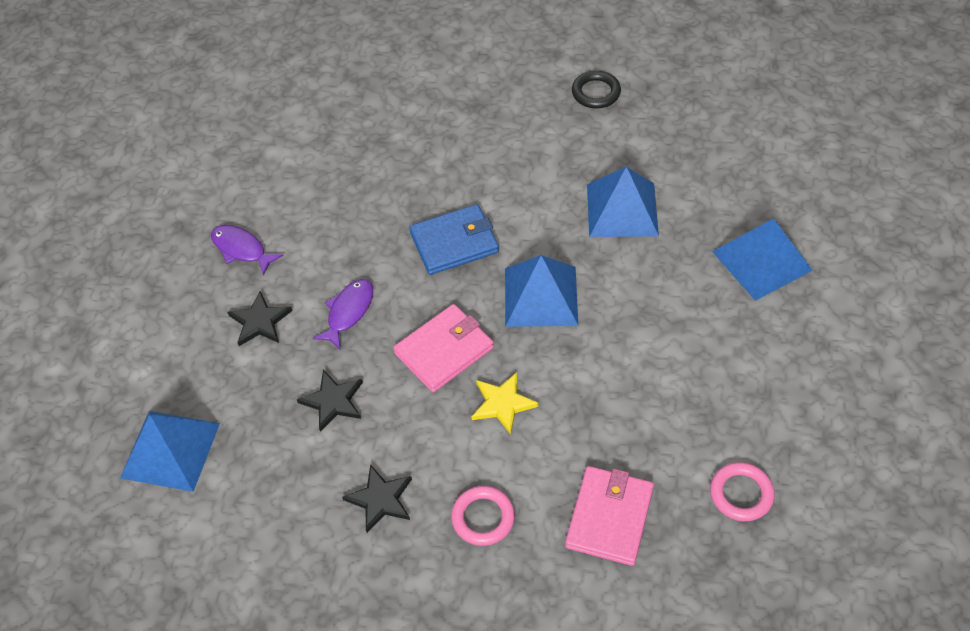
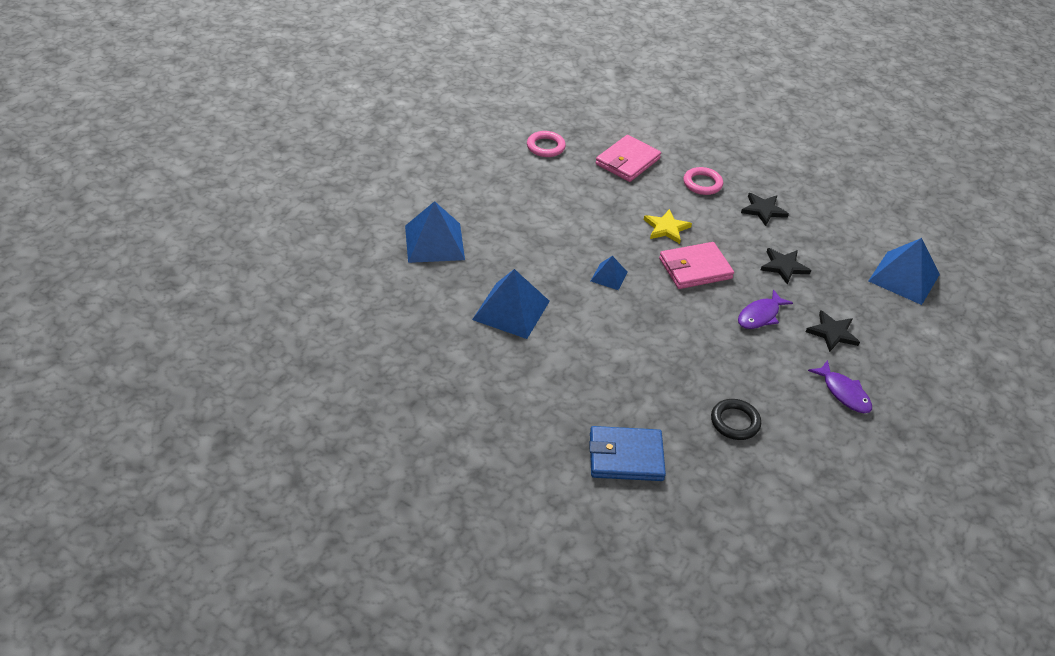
camera: 165 degrees left, 10 degrees down
(454, 242) = (659, 334): blue wallet -> blue wallet (626, 457)
(541, 296) = (609, 276): blue pyramid -> blue pyramid, size x0.52
(596, 93) = (465, 415): black ring -> black ring (735, 422)

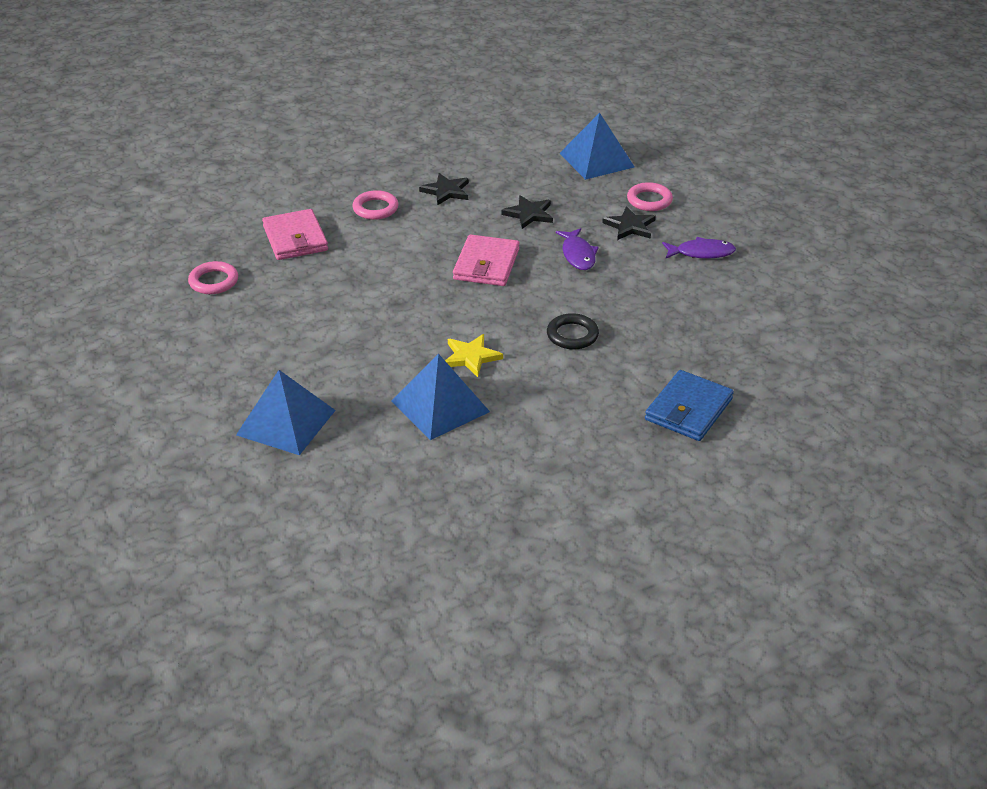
camera: 55 degrees left, 5 degrees down
(609, 276) = (449, 321): blue pyramid -> none
(666, 228) = (416, 257): yellow star -> yellow star (471, 357)
(735, 422) = (692, 326): black ring -> black ring (572, 335)
(883, 332) = (649, 200): none -> pink ring

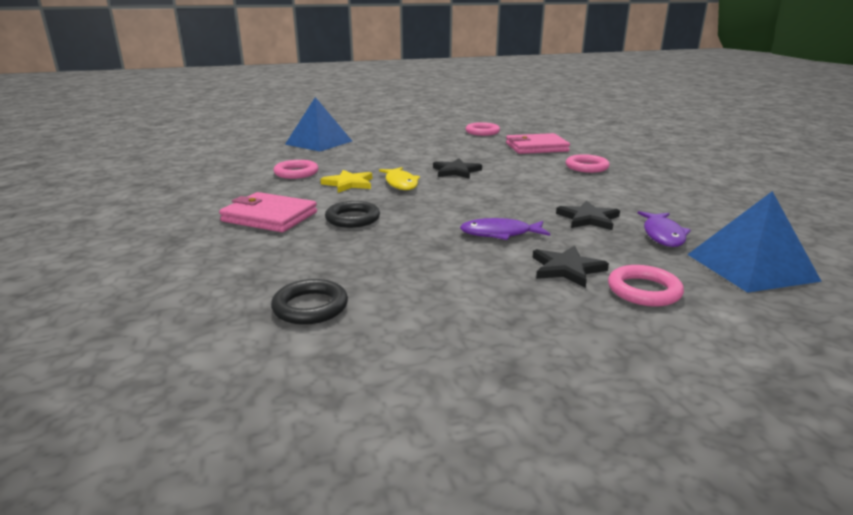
camera: 100 degrees right, 15 degrees down
(440, 406) = (296, 173): blue pyramid -> pink ring
(446, 191) = (627, 190): black star -> black star (456, 171)
(461, 321) = (400, 183): none -> yellow fish
(486, 264) = (488, 196): pink wallet -> pink wallet (269, 217)
(689, 409) = (185, 256): blue wallet -> none
(701, 253) = (494, 310): purple fish -> purple fish (662, 235)
(734, 324) = (310, 307): none -> black ring

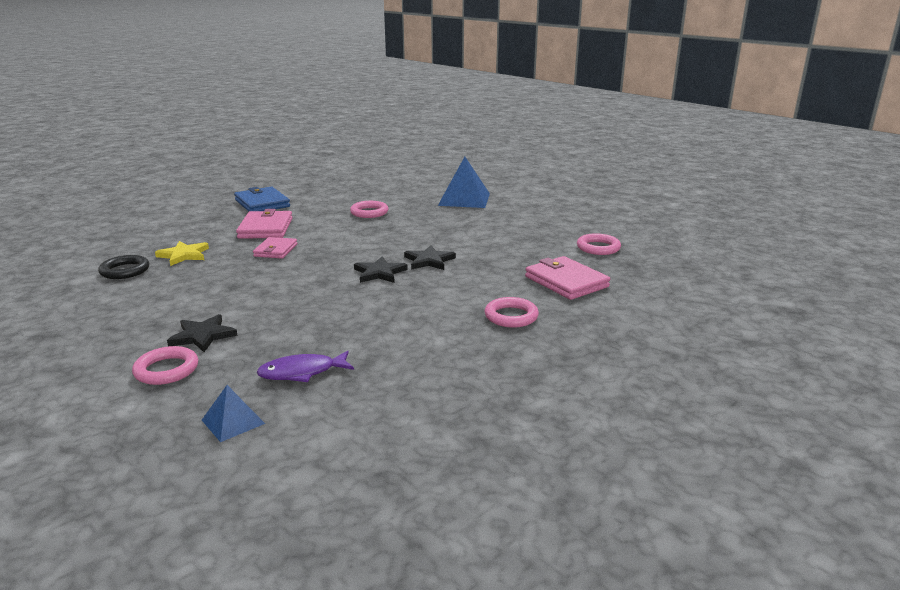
camera: 65 degrees right, 0 degrees up
(167, 211) = (262, 203): none -> blue wallet
(349, 184) = (356, 232): yellow star -> yellow star (184, 255)
(352, 218) = (276, 250): black ring -> pink wallet
(400, 183) = (372, 248): yellow fish -> none
(500, 234) = (269, 302): purple fish -> none
(588, 219) = (328, 333): black star -> black star (379, 273)
(751, 267) = (233, 421): blue pyramid -> blue pyramid, size x0.52

